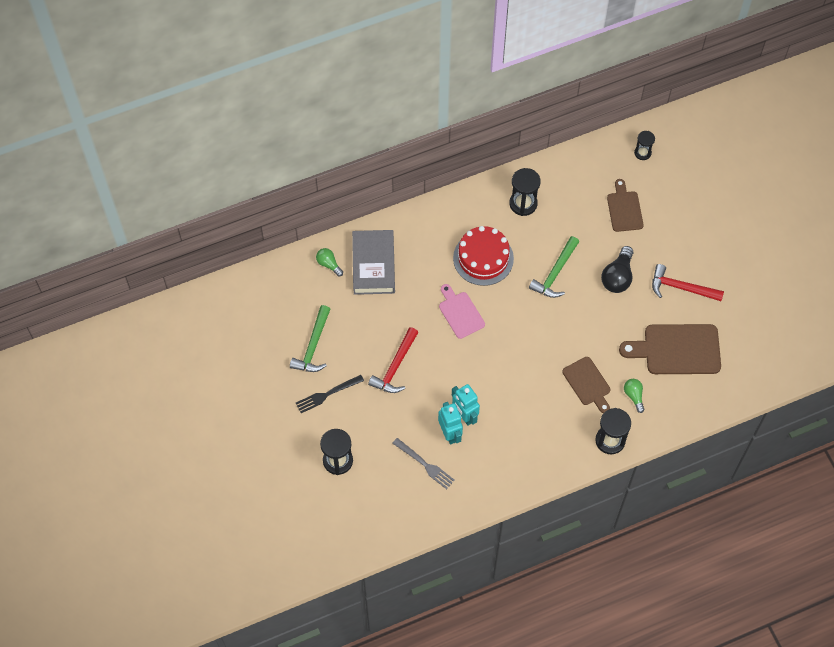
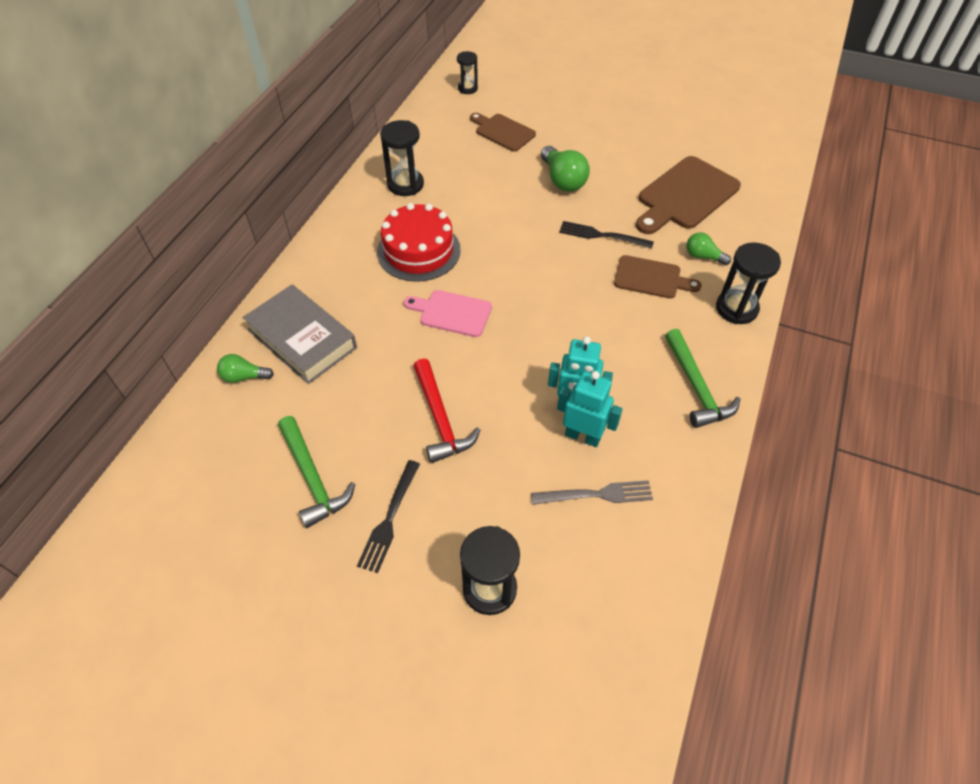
camera: 45 degrees left, 10 degrees down
(555, 273) = (504, 215): green hammer -> green hammer (696, 387)
(593, 334) = (601, 235): none -> black fork
(617, 277) = (563, 180): black light bulb -> green light bulb
(681, 288) = (624, 152): red hammer -> none

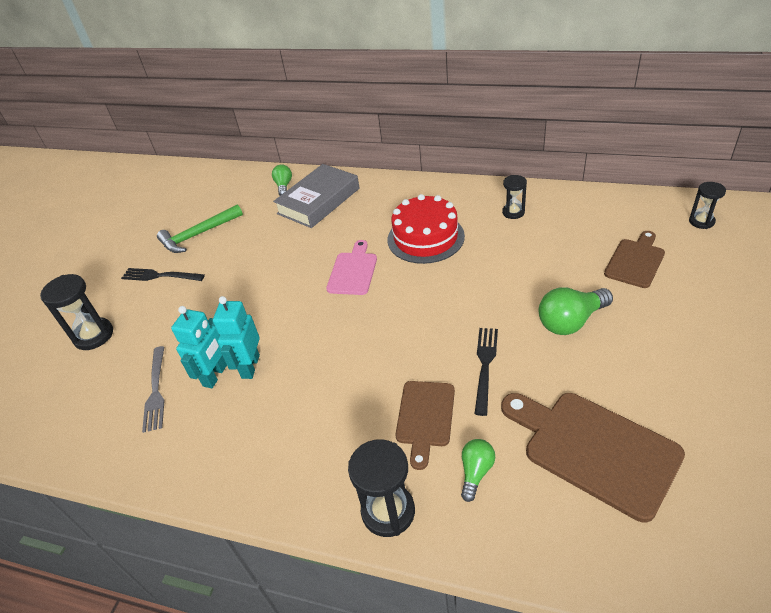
camera: 90 degrees right, 10 degrees down
(405, 184) = (513, 212): black hourglass -> black hourglass, size x0.62
(440, 419) = (241, 285): red hammer -> none
(696, 387) = (267, 467): green hammer -> none

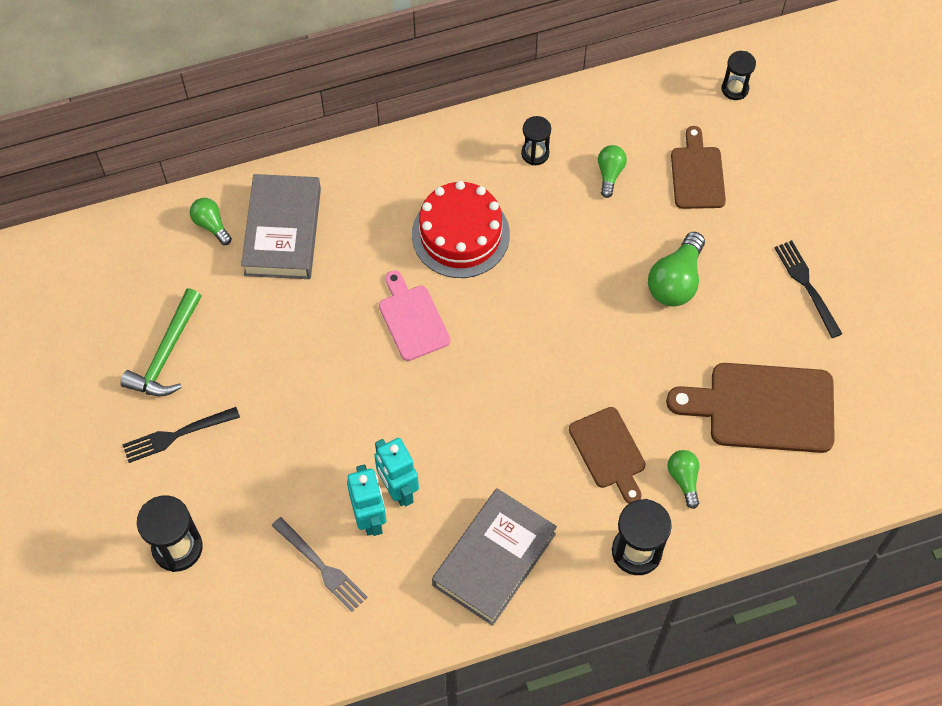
camera: 40 degrees left, 20 degrees up
(270, 451) = (494, 559): none -> grey book
(485, 365) = (627, 370): black fork -> black fork (806, 285)
(562, 239) = (610, 174): none -> green light bulb

